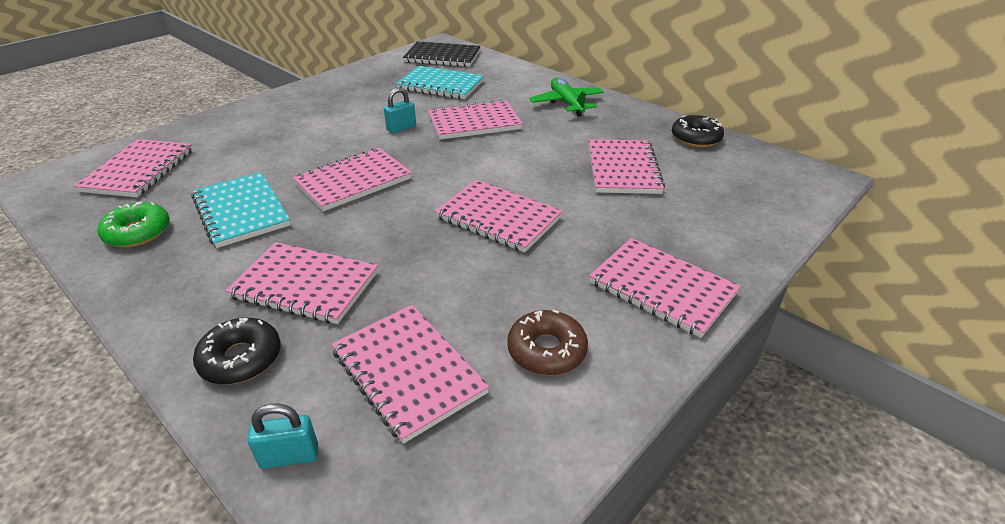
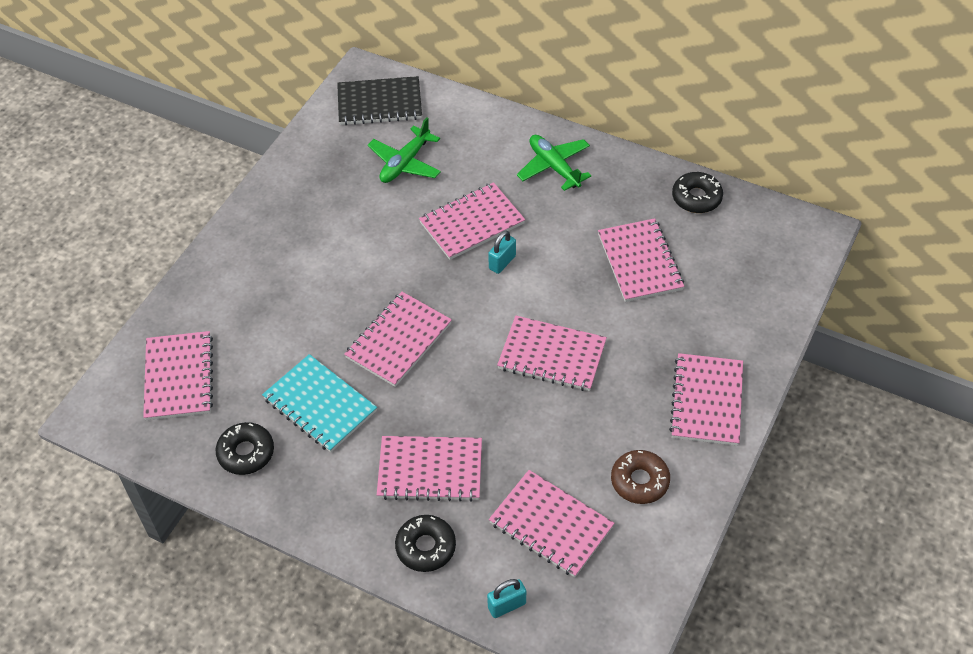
camera: 15 degrees left, 15 degrees up
(138, 232) = (246, 453): green donut -> black donut
(401, 128) = (401, 250): turquoise padlock -> turquoise padlock (502, 262)
(440, 85) = (405, 163): turquoise notebook -> green plane
(662, 288) = (706, 401): pink notebook -> pink notebook turned 75 degrees clockwise

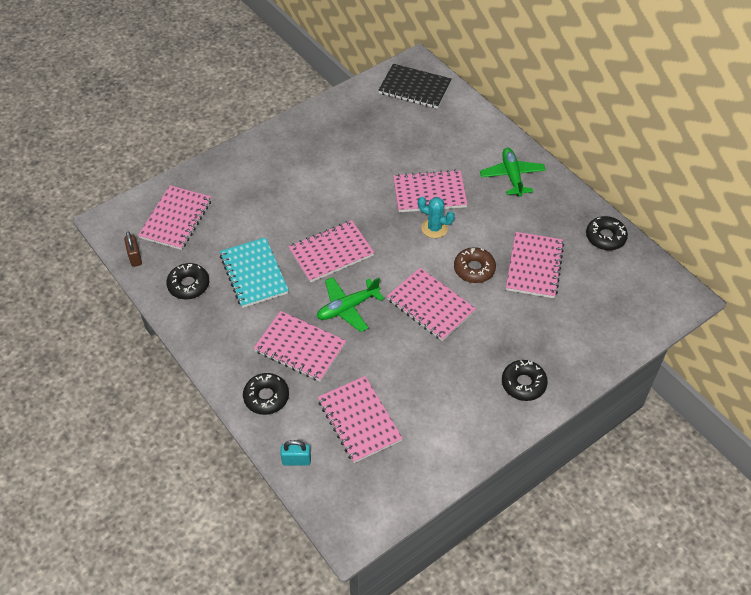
camera: 25 degrees right, 0 degrees up
(154, 447) = (135, 257): none -> brown padlock
(405, 163) = (408, 135): green plane -> green plane (347, 307)
(502, 262) = (434, 228): turquoise padlock -> turquoise cactus
(639, 481) = (440, 418): brown donut -> brown donut (474, 269)
(706, 401) = (523, 384): pink notebook -> black donut

